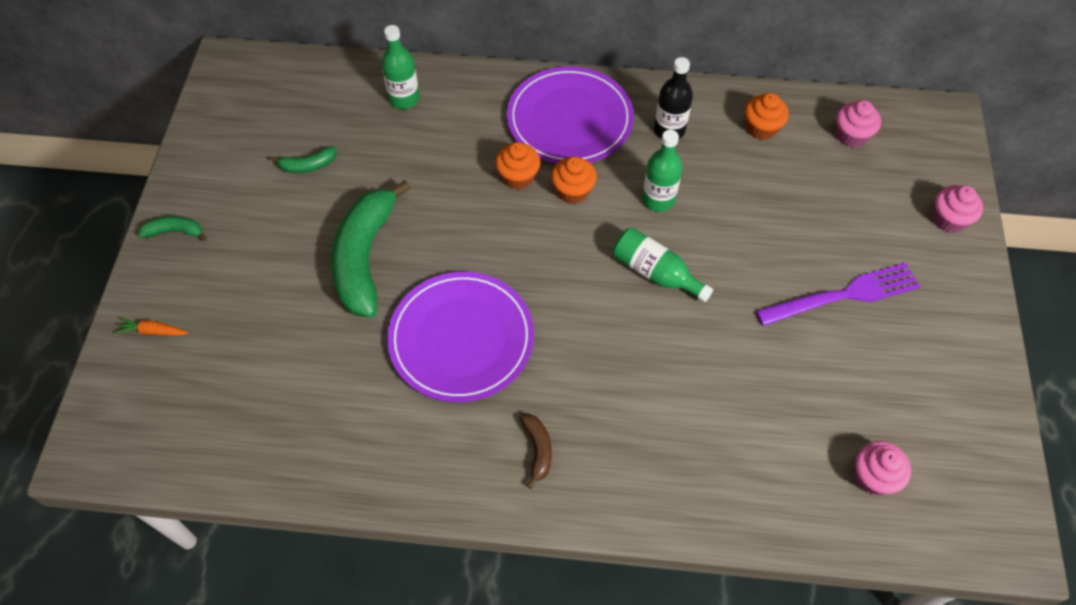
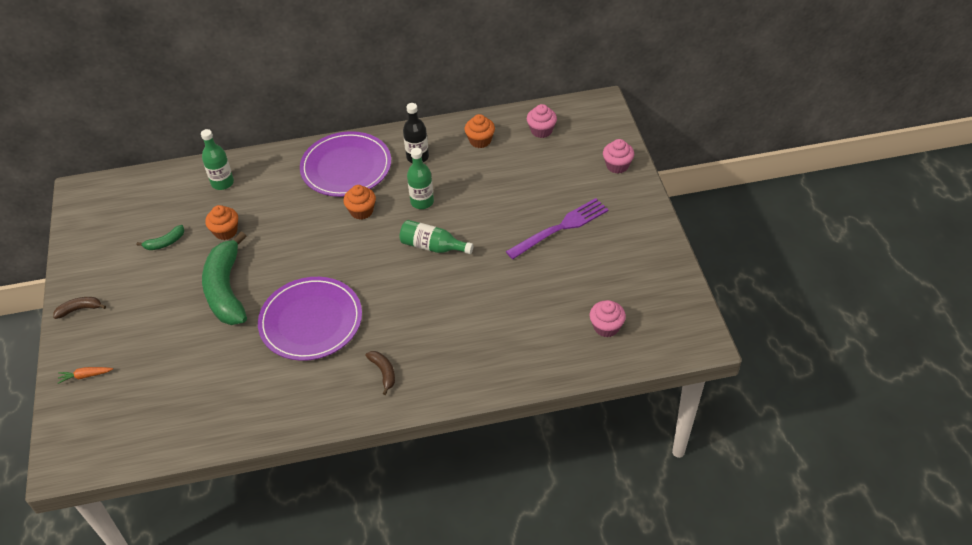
camera: 15 degrees left, 10 degrees down
(175, 231) = (80, 309): green banana -> brown banana
(518, 177) = (320, 212): orange cupcake -> orange cupcake (226, 231)

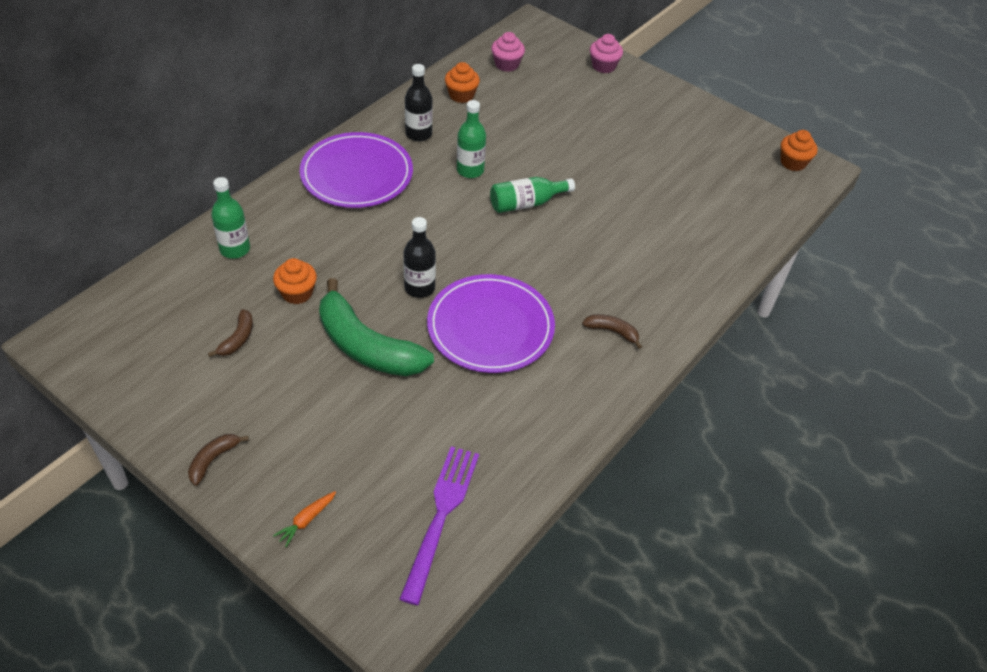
camera: 45 degrees left, 0 degrees up
(165, 242) = (237, 339): green banana -> brown banana
(298, 269) = (419, 288): none -> black bottle
(361, 211) = (421, 205): orange cupcake -> orange cupcake (793, 162)
(561, 227) = (617, 135): purple fork -> purple fork (441, 515)
(606, 327) = (744, 194): pink cupcake -> none

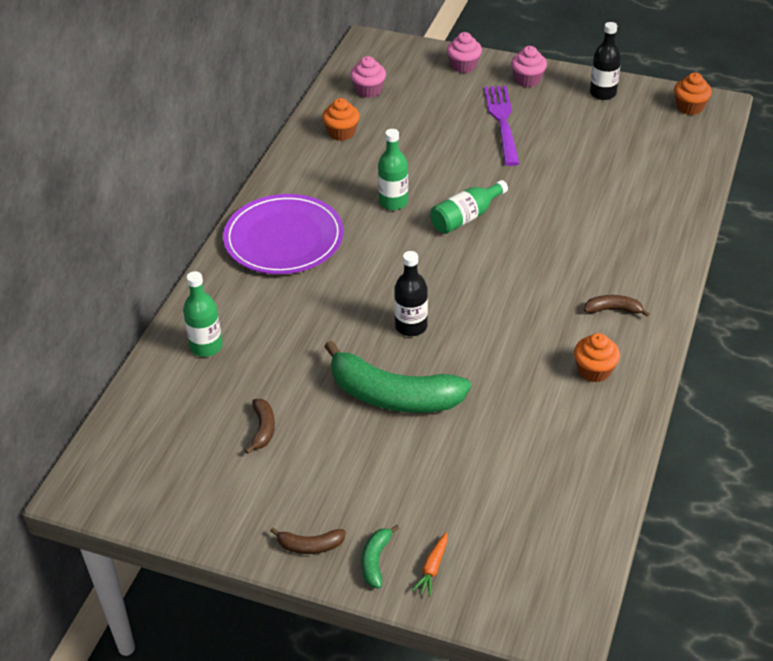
camera: 15 degrees left, 5 degrees down
(213, 460) = (310, 546): brown banana -> brown banana turned 105 degrees counterclockwise
(261, 494) = (375, 560): none -> green banana
(297, 293) = (295, 368): orange cupcake -> orange cupcake (594, 370)
(418, 134) = (322, 182): black bottle -> black bottle (603, 93)
(441, 515) = (553, 521): purple fork -> purple fork (502, 121)
(490, 327) = (499, 341): purple plate -> none
(654, 95) = (527, 80): none -> pink cupcake

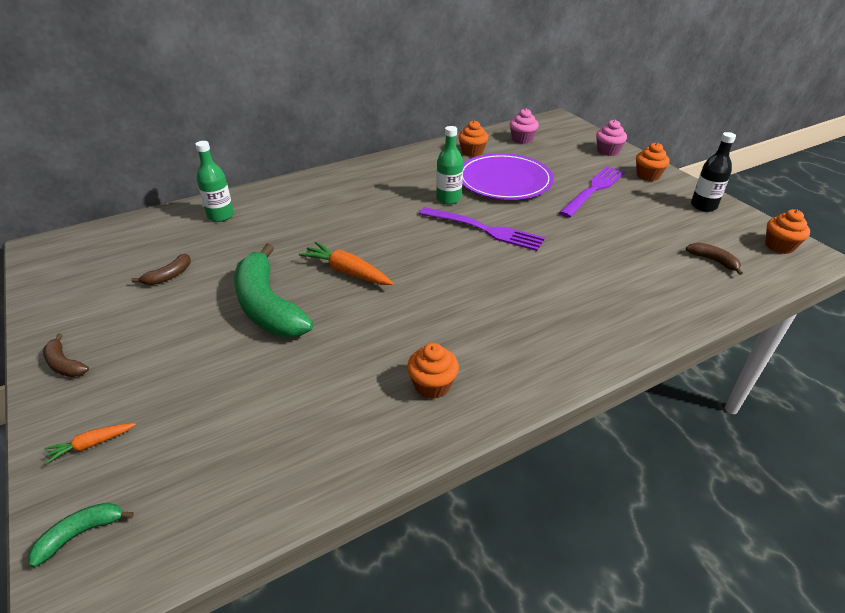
camera: 40 degrees right, 5 degrees down
(284, 238) = (353, 186): purple plate -> purple plate (504, 180)
(375, 560) = (75, 407): green banana -> green banana (81, 533)
(411, 326) = (347, 272): black bottle -> orange carrot
(466, 217) = (485, 230): green bottle -> purple fork
(527, 80) = (648, 175): pink cupcake -> orange cupcake
(613, 310) = (514, 350): brown banana -> brown banana (713, 261)

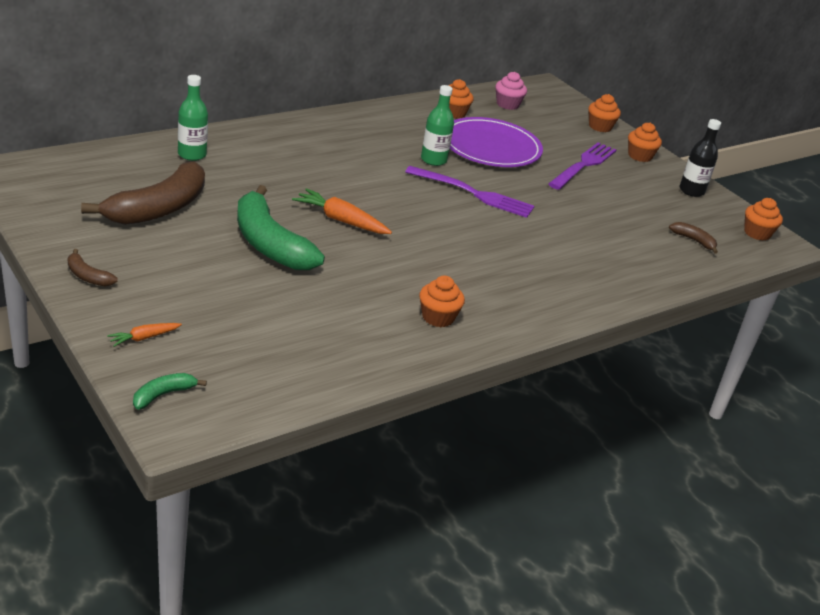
camera: 10 degrees left, 5 degrees down
(168, 276) = (158, 208): brown banana -> brown banana, size x2.30
(608, 151) = (600, 127): pink cupcake -> orange cupcake

